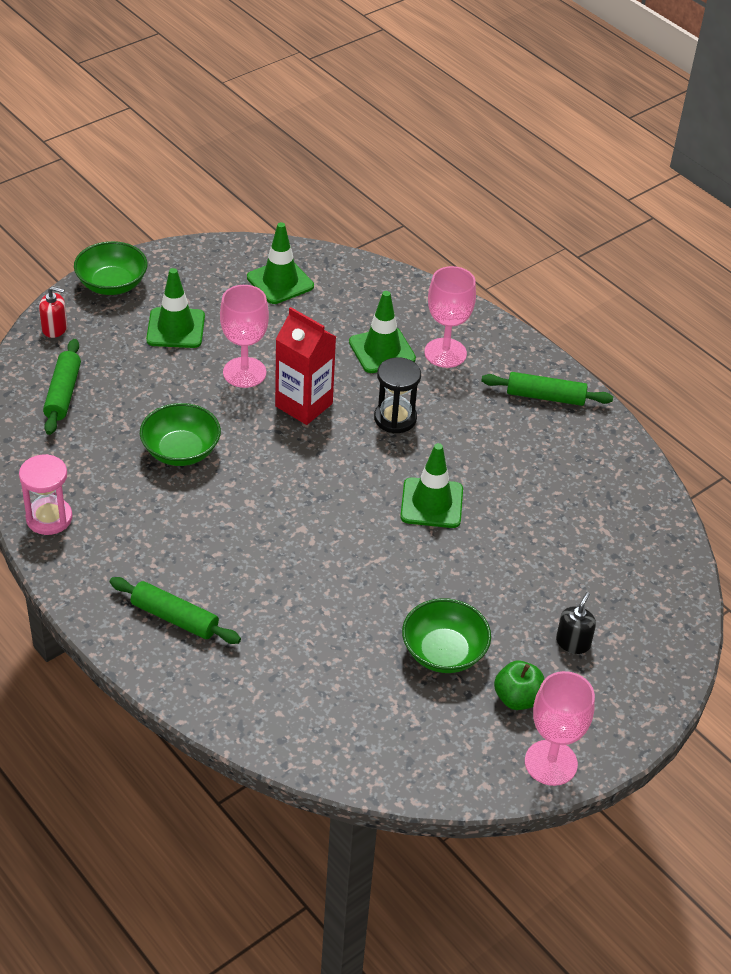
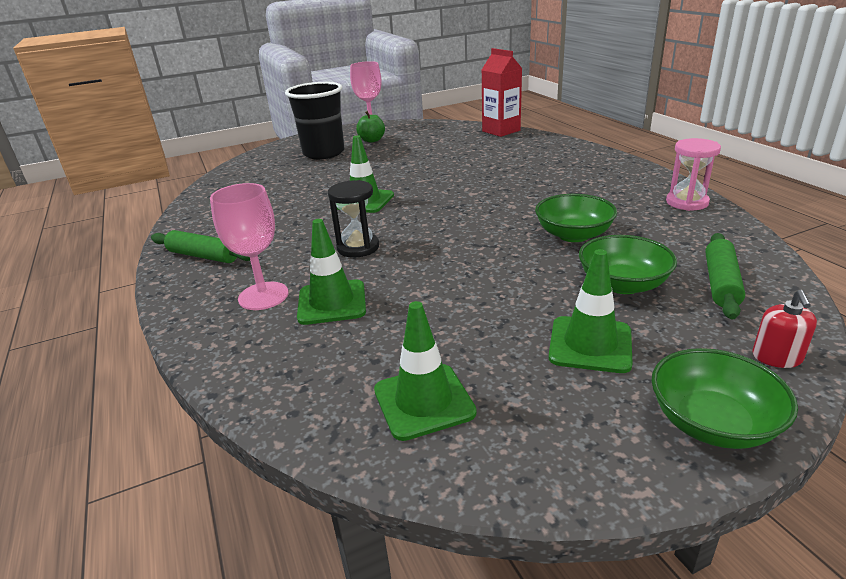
camera: 160 degrees left, 15 degrees down
(54, 328) = (776, 357): red soap dispenser -> red soap dispenser turned 105 degrees counterclockwise
(175, 618) = (571, 163): green rolling pin -> none
(244, 372) = (501, 291): pink goblet -> none
(304, 405) = (443, 261): red carton -> red carton (501, 131)
(444, 652) = (402, 151): green bowl -> green bowl (623, 284)
(573, 642) = (324, 153): black soap dispenser -> black cup

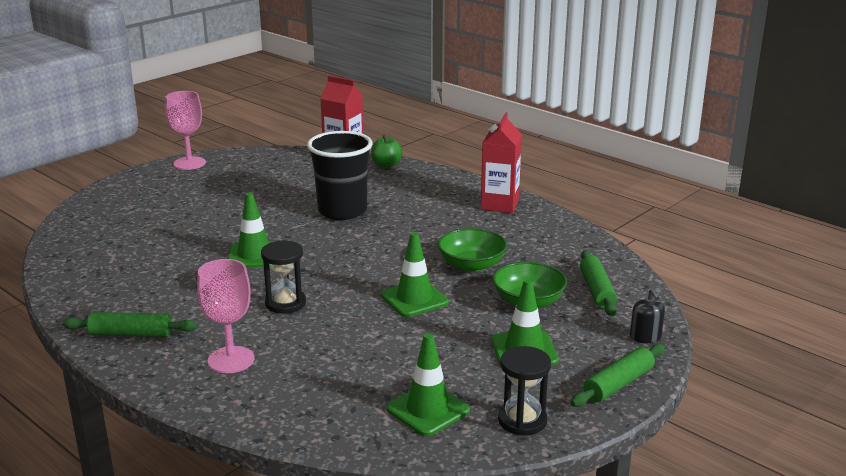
camera: 25 degrees left, 5 degrees down
(324, 153) = (159, 203): black cup -> black cup (342, 211)
(332, 302) = (300, 354): green traffic cone -> green traffic cone (414, 299)
(372, 140) = (204, 181): green apple -> green apple (386, 165)
(540, 449) = (522, 420): none -> black hourglass
(635, 180) = (499, 205): none -> red carton
(687, 202) = (550, 223): pink hourglass -> none
(712, 423) = (618, 384): green bowl -> green rolling pin
(776, 357) = (645, 337): red soap dispenser -> black soap dispenser

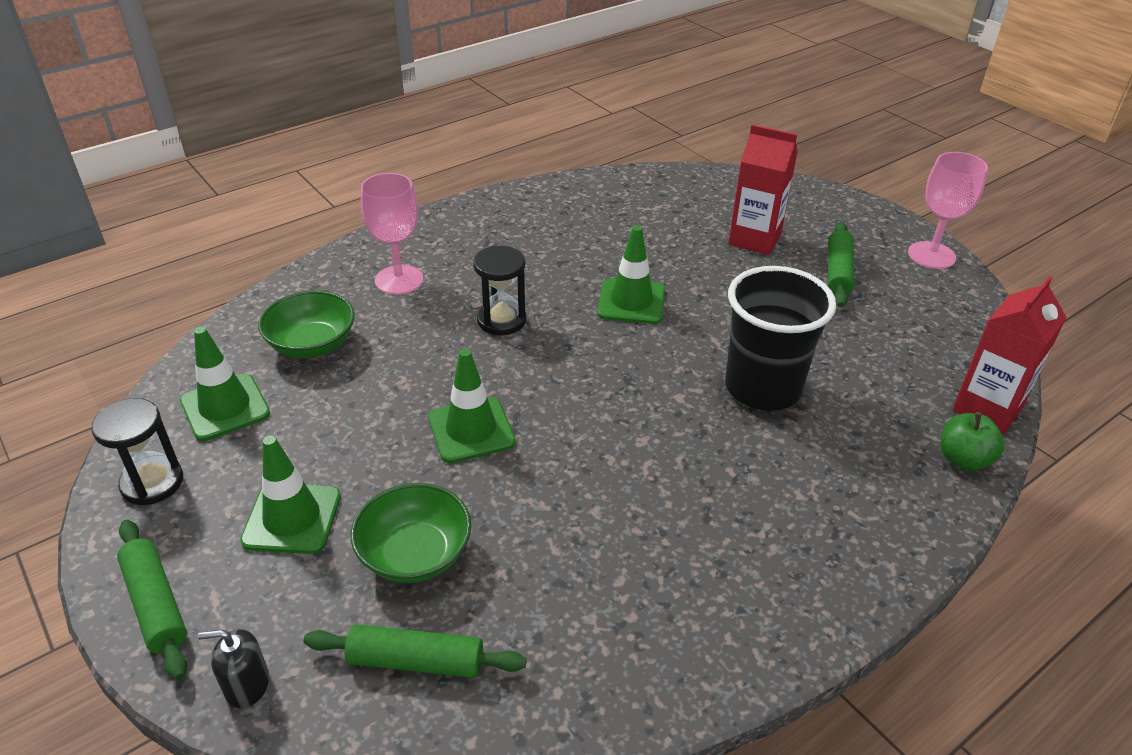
camera: 100 degrees right, 15 degrees up
(131, 334) = (477, 223): green rolling pin -> green rolling pin (838, 272)
(471, 265) = (551, 508): green bowl -> green bowl (312, 344)
(499, 205) = (783, 596): red carton -> red carton (754, 239)

